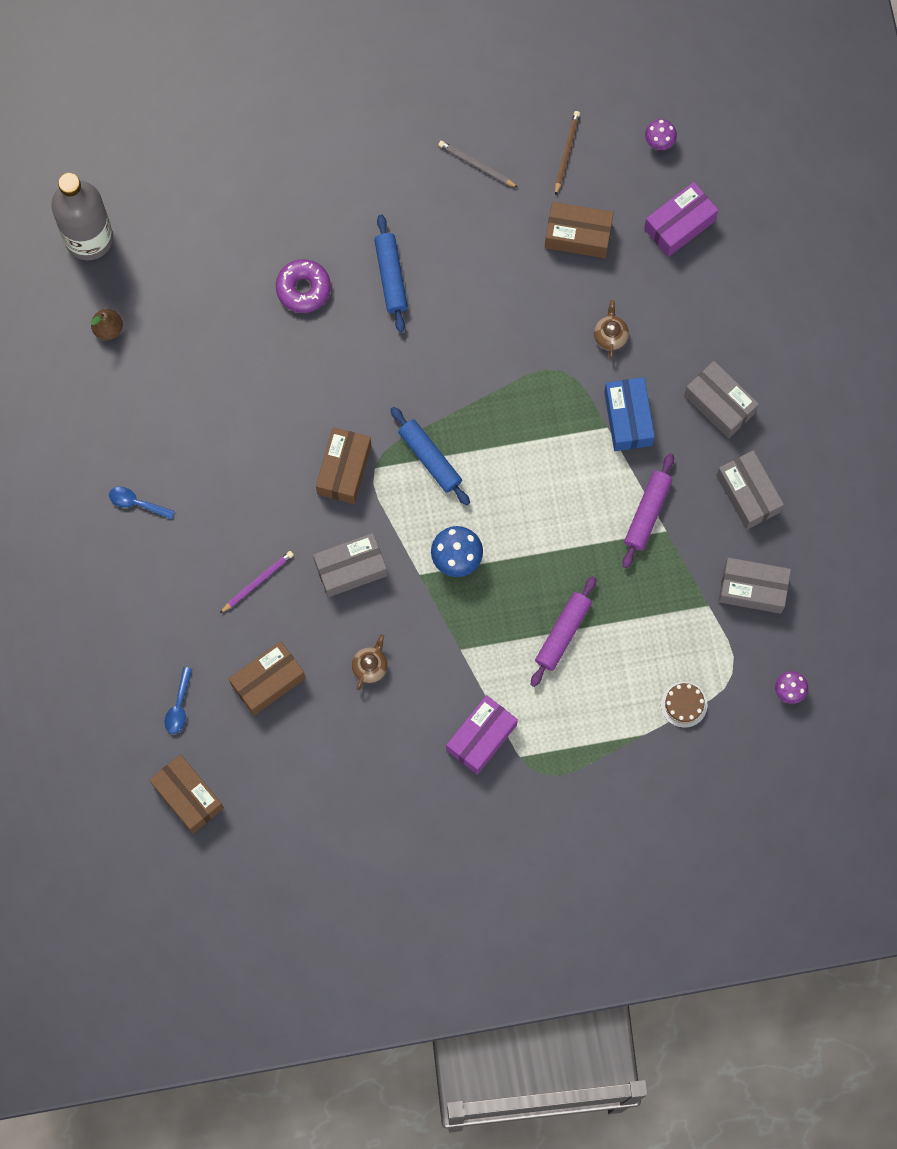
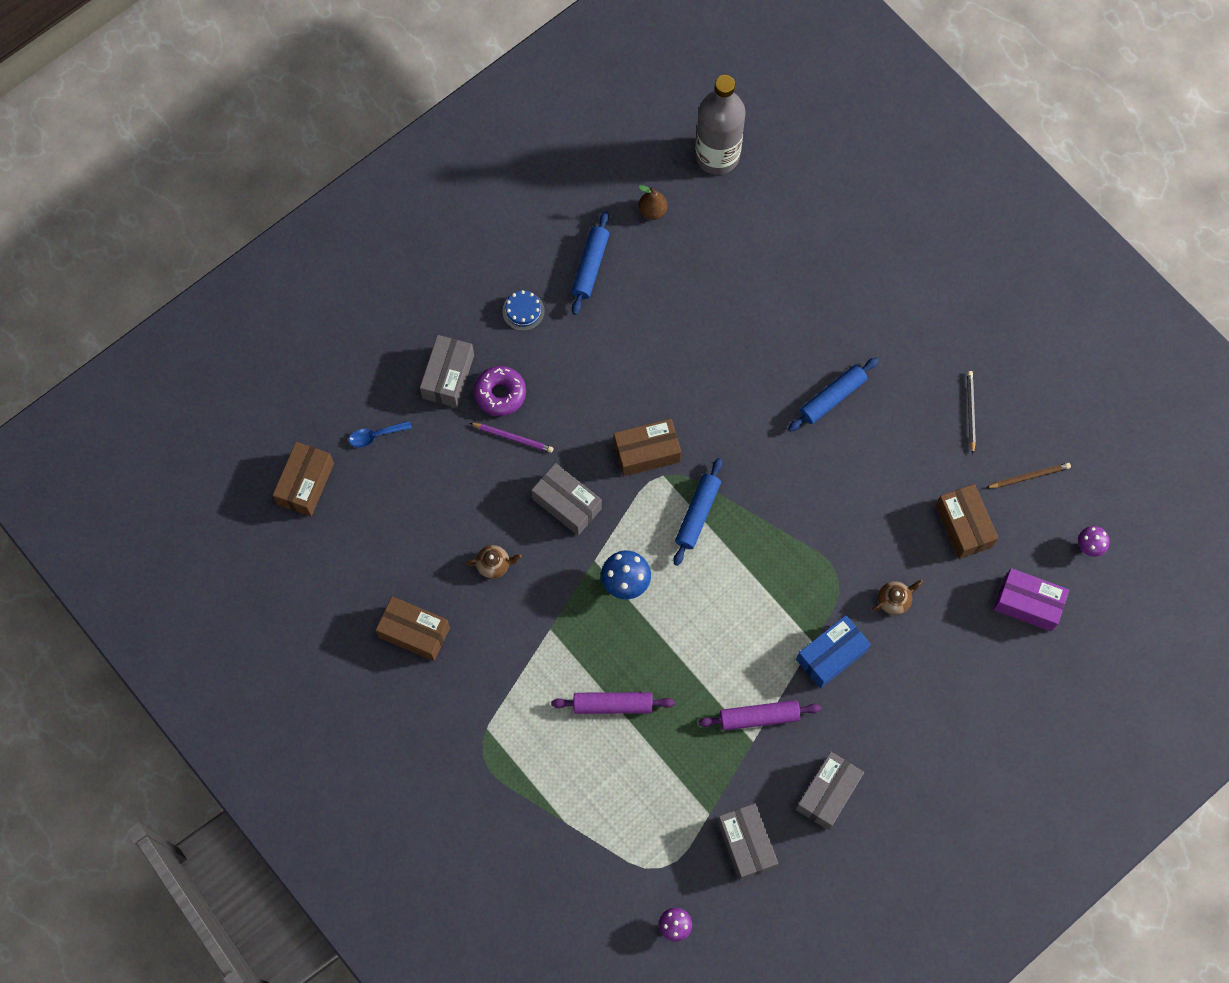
camera: 60 degrees right, 5 degrees down
(129, 417) = (590, 266): none -> blue rolling pin
(136, 503) = (523, 311): blue spoon -> blue cake
(268, 681) = (435, 492): brown box -> brown box (414, 632)
(303, 288) = (778, 336): purple donut -> purple donut (500, 393)
(481, 737) = (485, 687): purple box -> none
(684, 704) = (610, 841): brown cake -> none
(719, 404) = (892, 725): grey box -> grey box (448, 376)

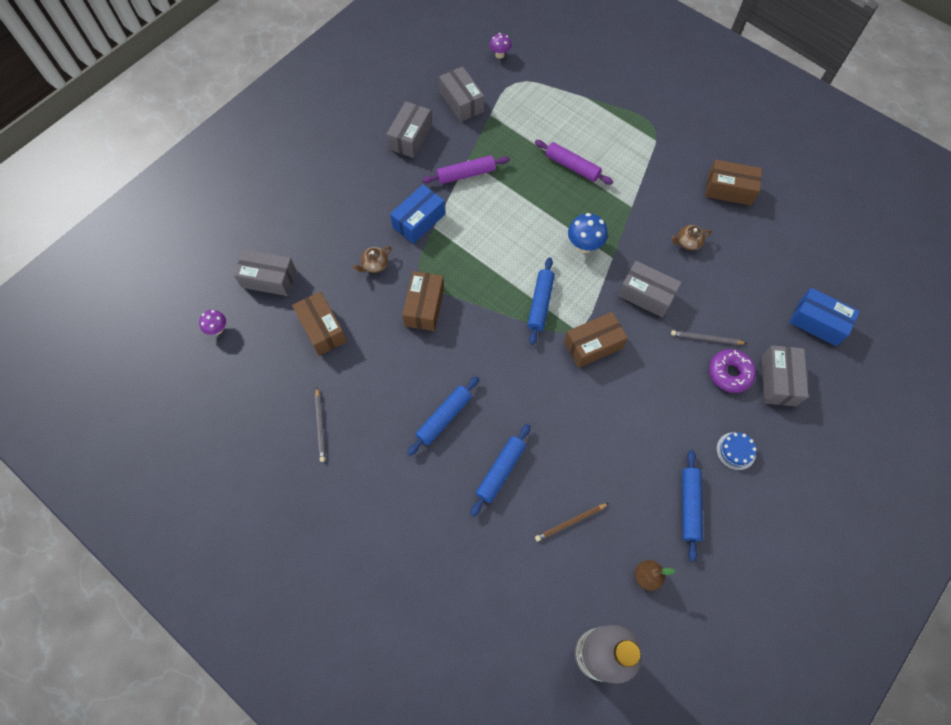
camera: 170 degrees right, 5 degrees down
(306, 483) = (855, 277): brown box -> brown box (424, 307)
(375, 435) = (818, 322): blue spoon -> blue box
(513, 438) = (706, 339): purple pencil -> grey pencil
(613, 705) = (572, 166): purple rolling pin -> purple rolling pin turned 45 degrees clockwise
(779, 332) = (500, 471): none -> blue rolling pin
(1028, 603) = (269, 279): purple box -> grey box
(1029, 476) = (268, 377): brown pencil -> brown pencil (570, 522)

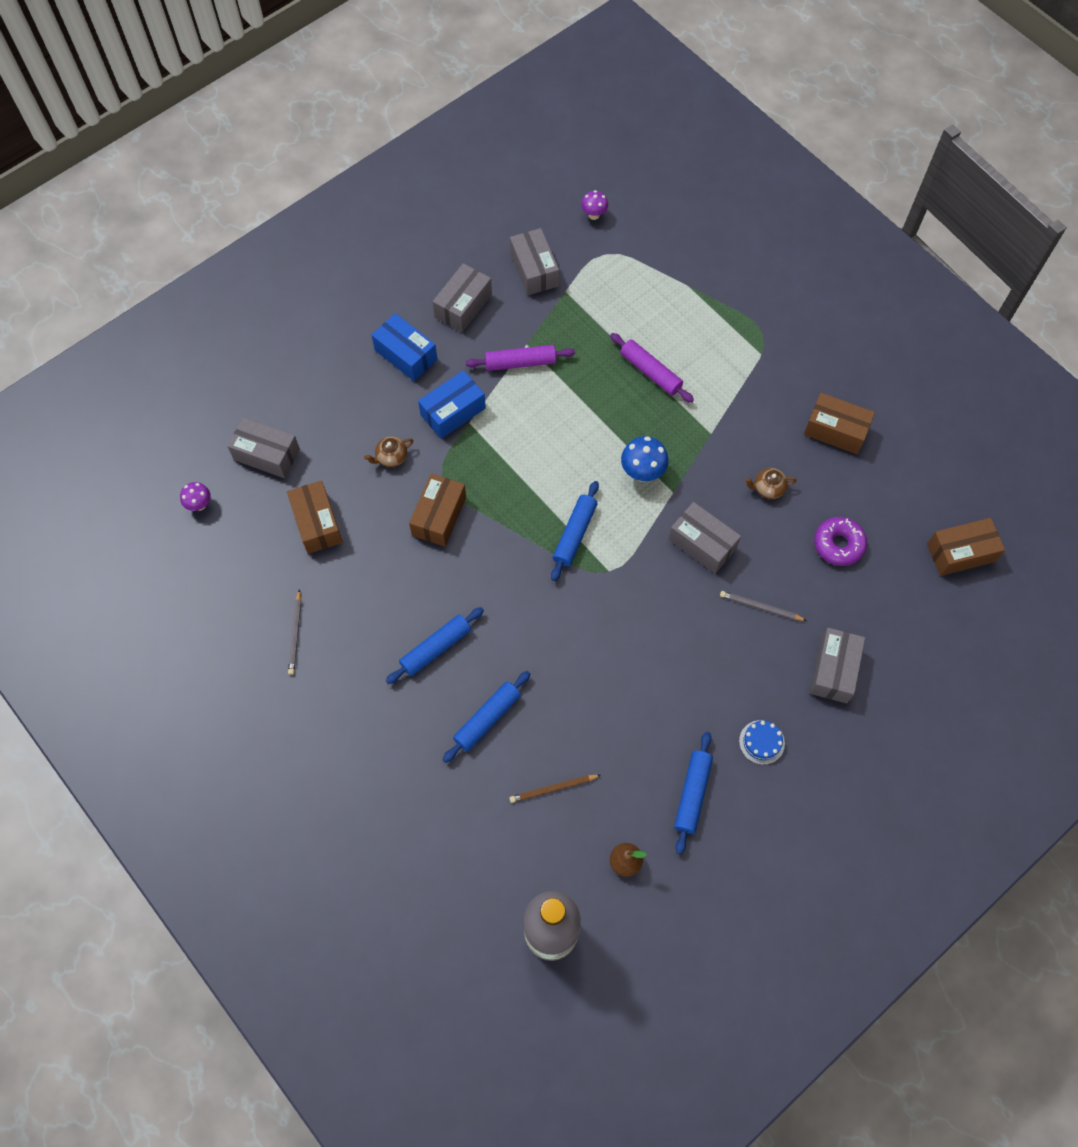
camera: 10 degrees right, 0 degrees up
(593, 345) = (625, 593): brown box -> brown box (960, 553)
(729, 373) = (778, 652): purple donut -> purple donut (838, 544)
(818, 322) = (899, 609): blue box -> blue box (406, 355)

